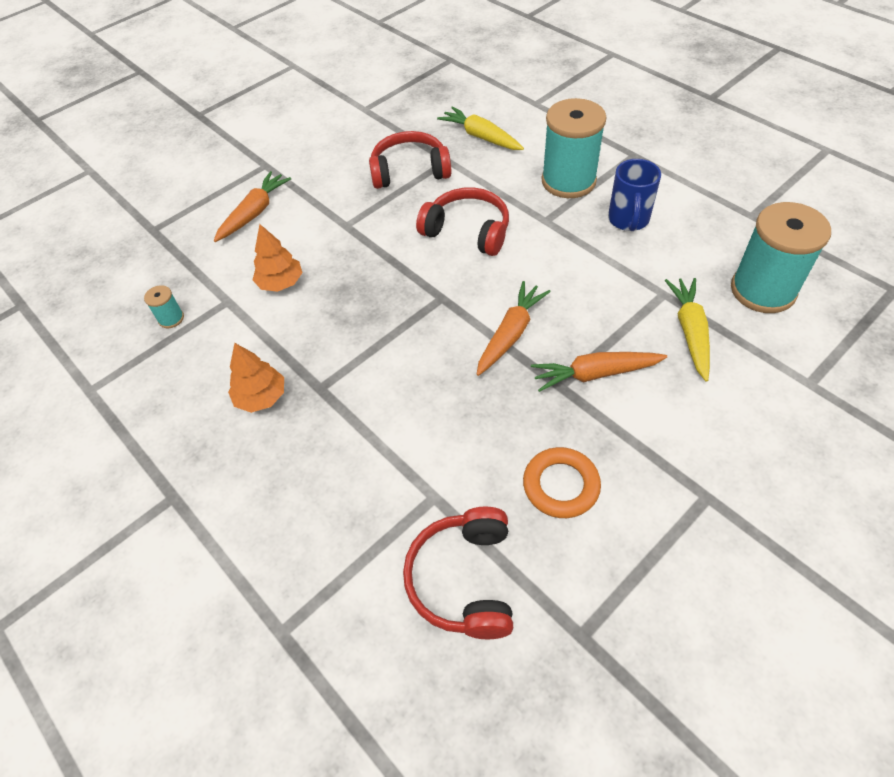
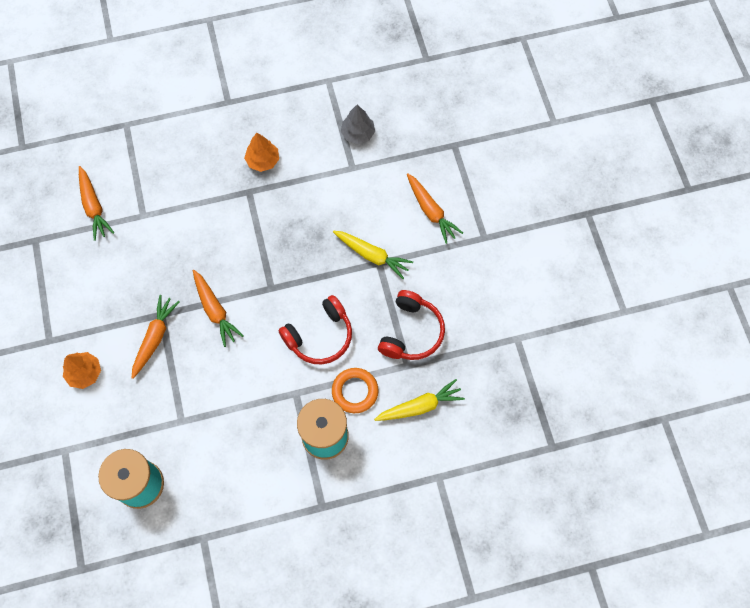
camera: 115 degrees right, 15 degrees up
(171, 318) = (358, 133): turquoise spool -> grey tree
(281, 283) = (348, 202): orange tree -> orange tree (85, 373)
(463, 579) = (94, 207): red headphones -> orange carrot
(561, 485) = (105, 276): orange ring -> orange ring (355, 391)
(628, 220) = (257, 448): blue mug -> none
(690, 332) = (143, 413): yellow carrot -> yellow carrot (372, 255)

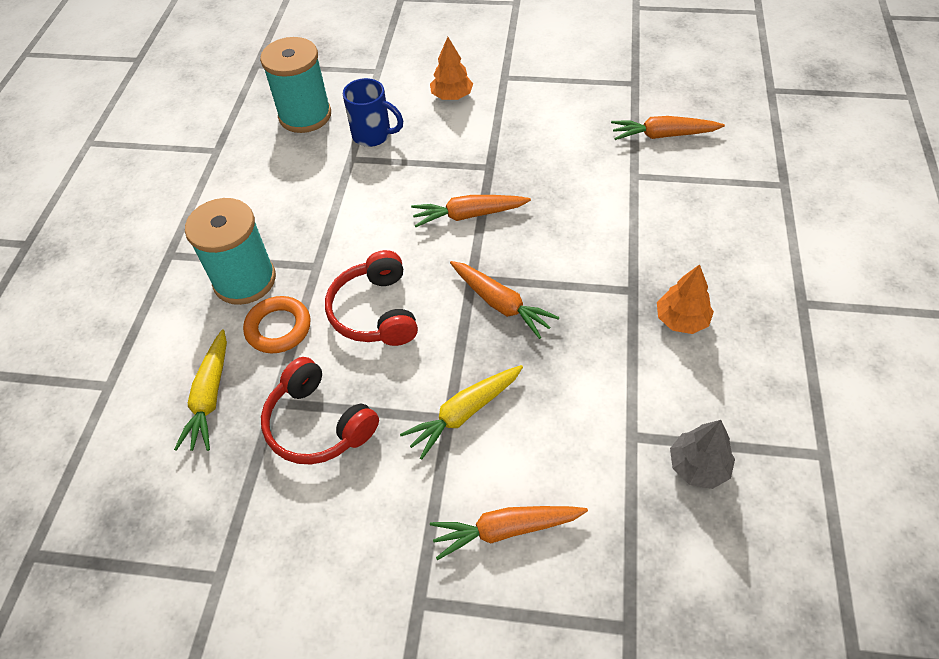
camera: 115 degrees right, 15 degrees down
(149, 415) = (373, 135): none -> blue mug
(155, 338) = (462, 156): orange carrot -> orange carrot (501, 304)

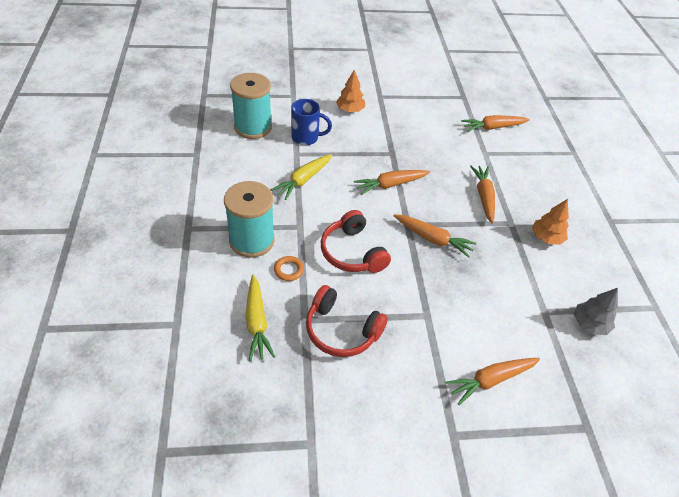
camera: 20 degrees left, 5 degrees down
(278, 328) = (289, 270): orange ring -> orange ring, size x0.63
(464, 413) = (436, 310): yellow carrot -> yellow carrot (303, 180)
(605, 245) = (483, 197): none -> orange carrot

